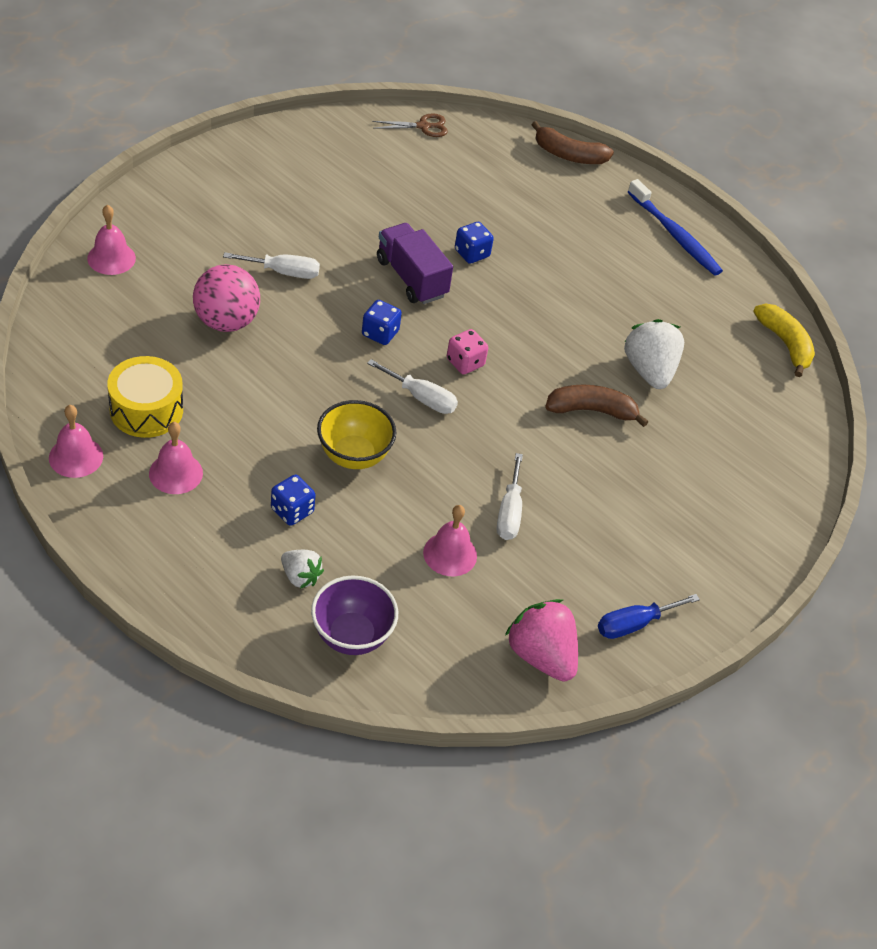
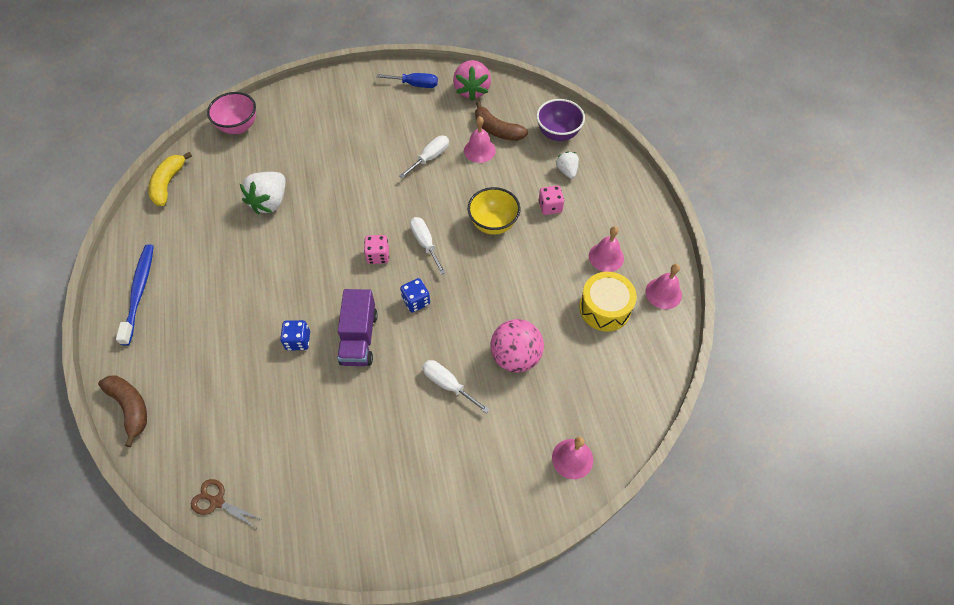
camera: 140 degrees left, 10 degrees up
(292, 511) = (550, 207): blue dice -> pink dice
(591, 410) = (330, 193): brown banana -> brown banana (497, 130)
(795, 446) = (238, 127): none -> pink bowl

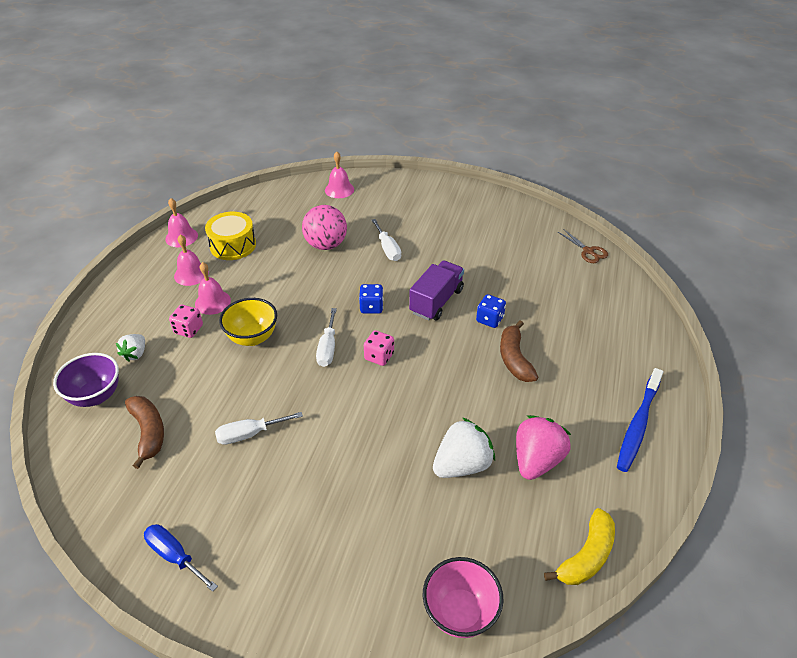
camera: 150 degrees left, 15 degrees down
(130, 407) = (652, 329): brown banana -> brown banana (514, 359)
(472, 90) = (117, 505): pink strawberry -> pink strawberry (536, 460)
(479, 150) = (191, 417): pink bell -> pink bell (212, 302)

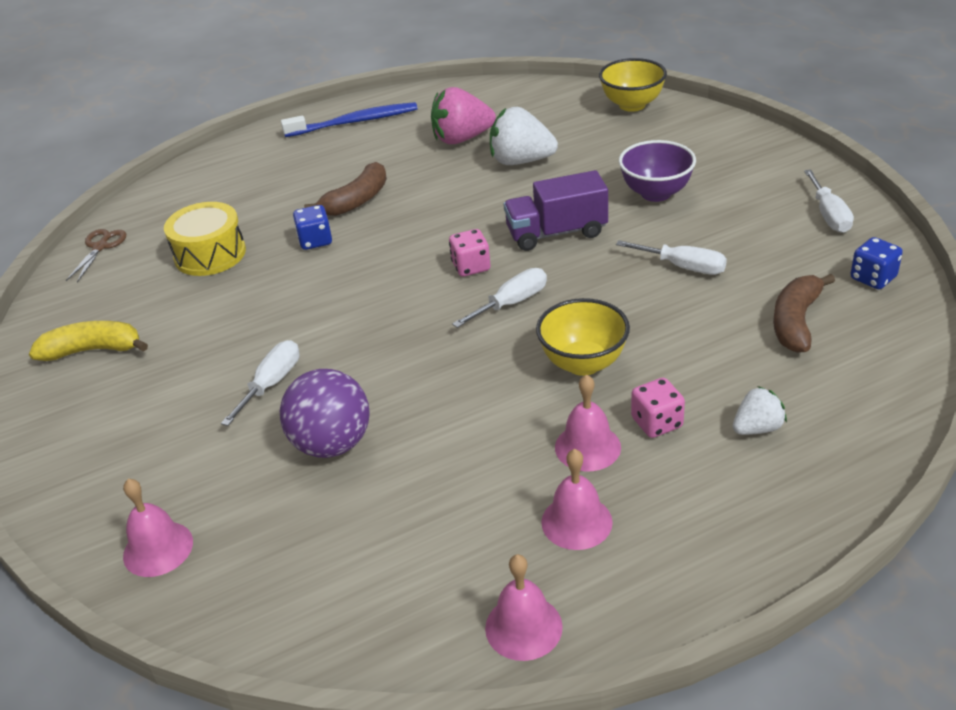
camera: 130 degrees left, 5 degrees down
(96, 396) = (844, 398): purple bowl -> purple bowl (656, 193)
(175, 556) = (829, 215): blue screwdriver -> white screwdriver
(233, 245) = (458, 540): yellow drum -> yellow drum (210, 254)
(326, 245) = (332, 444): pink ball -> purple ball
(371, 307) = (404, 320): blue dice -> blue dice (873, 278)
(436, 301) = (331, 286): purple truck -> purple truck (556, 233)
(460, 612) = (632, 105): pink bowl -> yellow bowl
(586, 556) = (513, 91): yellow banana -> yellow banana (93, 350)

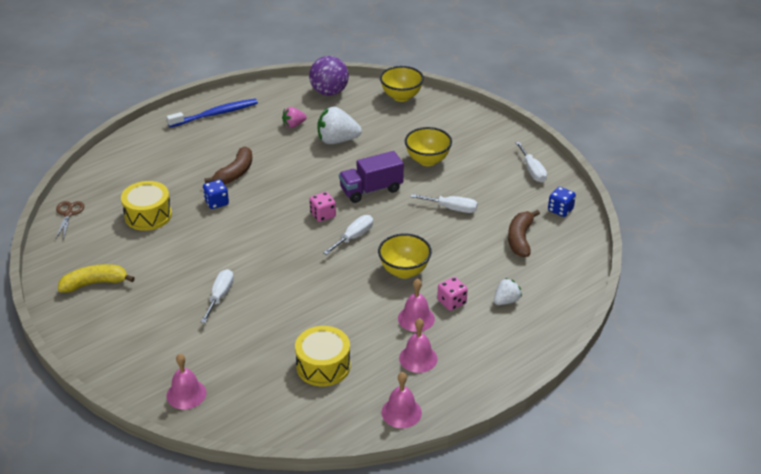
camera: 15 degrees left, 0 degrees up
(332, 444) = (269, 328): purple ball -> purple ball (329, 92)
(404, 520) = (323, 366): none -> yellow drum
(462, 139) = (293, 125): pink strawberry -> pink strawberry, size x0.57
(656, 193) = (427, 160): purple bowl -> yellow bowl

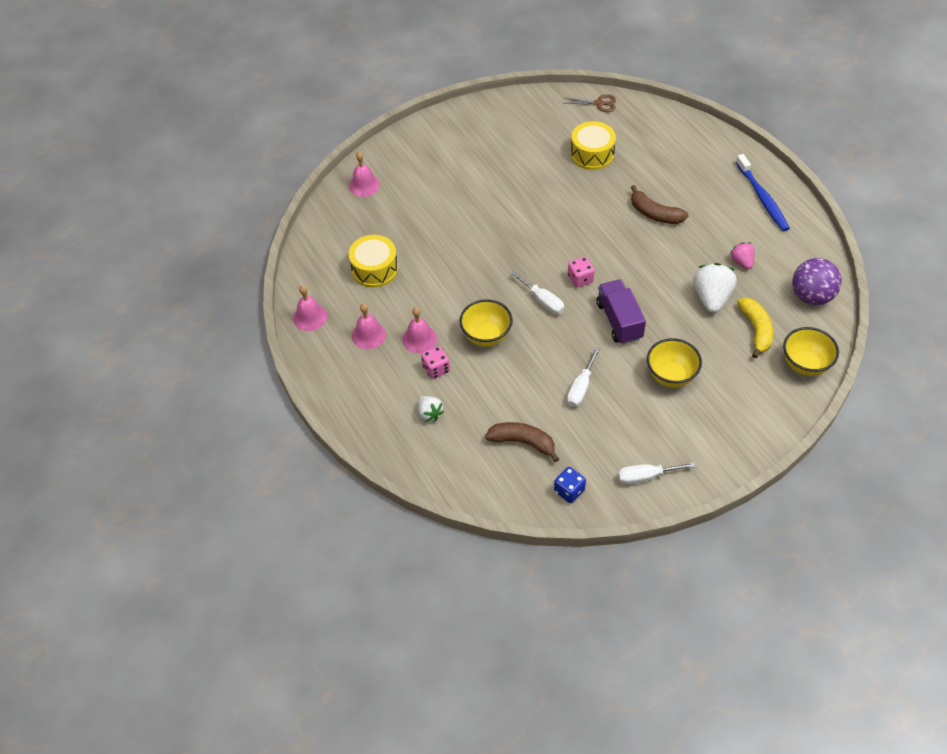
camera: 100 degrees right, 15 degrees up
(95, 283) = (503, 126): yellow banana -> yellow banana (756, 330)
(216, 202) = (607, 200): blue dice -> none
(220, 296) = (473, 204): white screwdriver -> none

